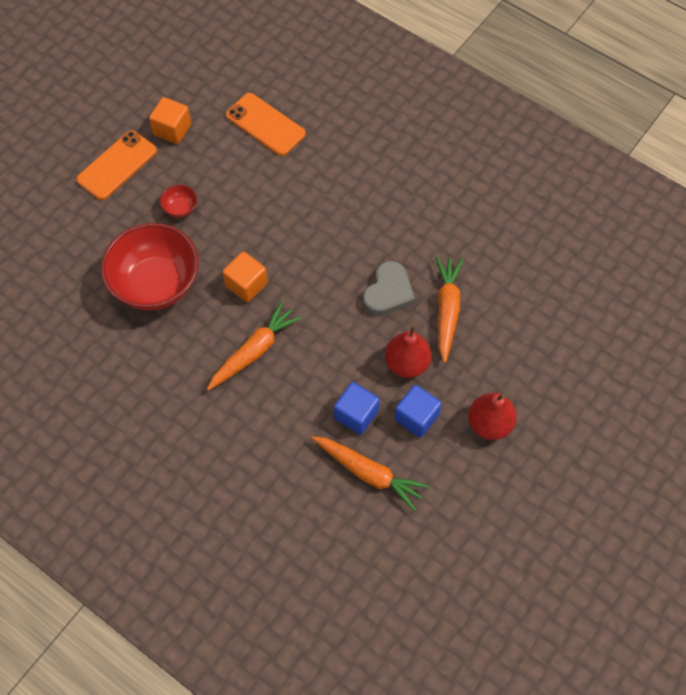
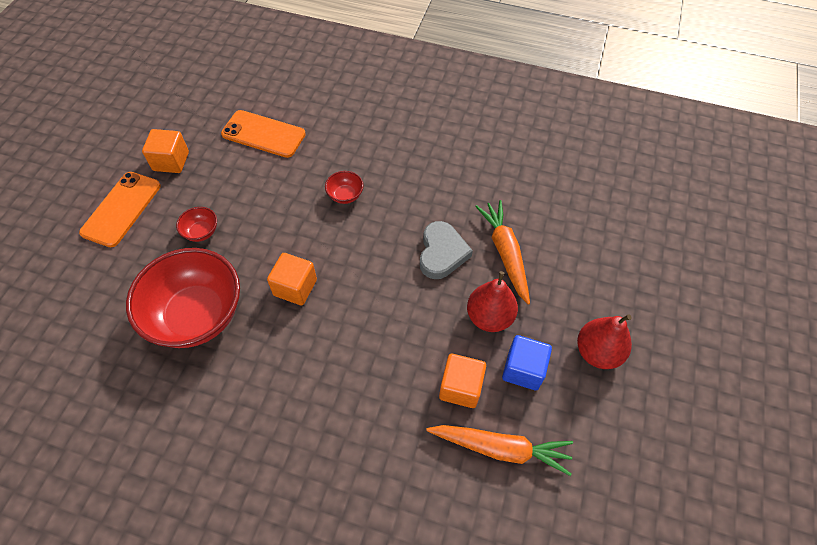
camera: 20 degrees left, 5 degrees down
(254, 351) = (327, 353): orange carrot -> none
(320, 210) = (345, 195): none -> red bowl
(356, 414) = (460, 387): blue cube -> orange cube

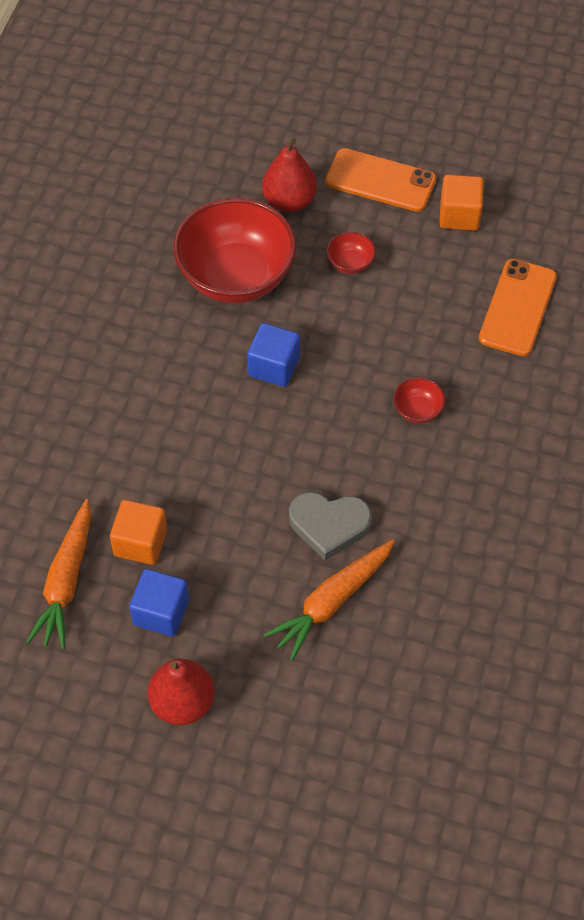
camera: 90 degrees right, 0 degrees up
(295, 287) = (274, 366): orange cube -> blue cube
(489, 317) = (233, 578): red pear -> red pear (289, 201)
(505, 253) = (331, 602): orange carrot -> orange carrot turned 150 degrees clockwise

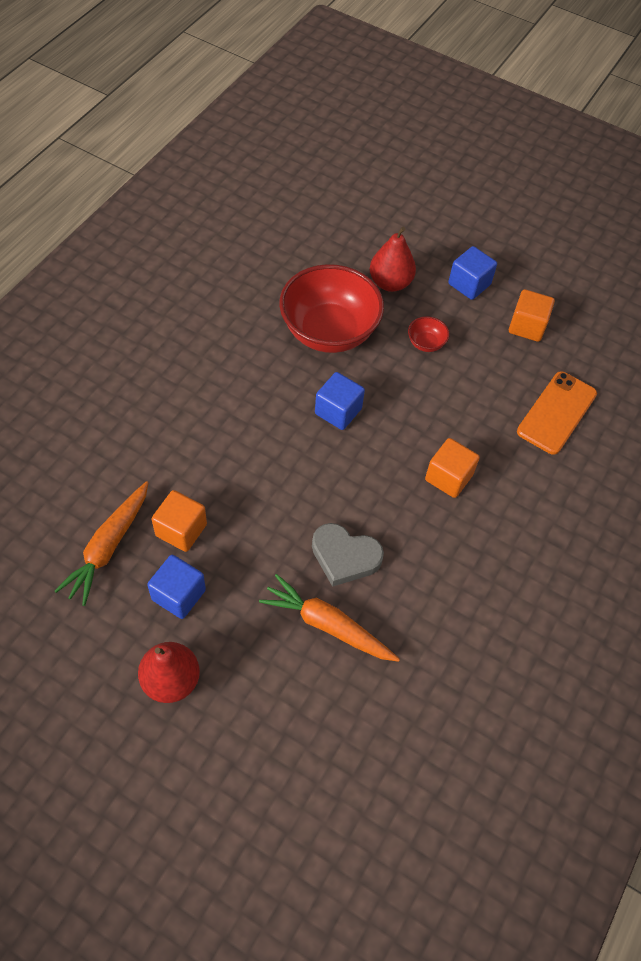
camera: 10 degrees right, 0 degrees up
(331, 602) = (327, 625): orange carrot -> orange carrot turned 60 degrees clockwise
(380, 181) = (469, 284): orange phone -> blue cube
(417, 410) = (448, 477): red bowl -> orange cube

